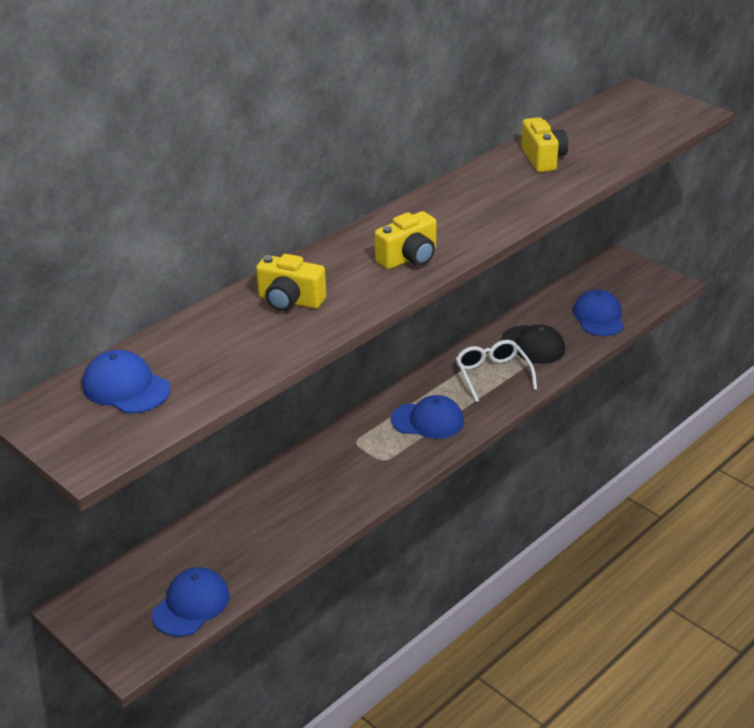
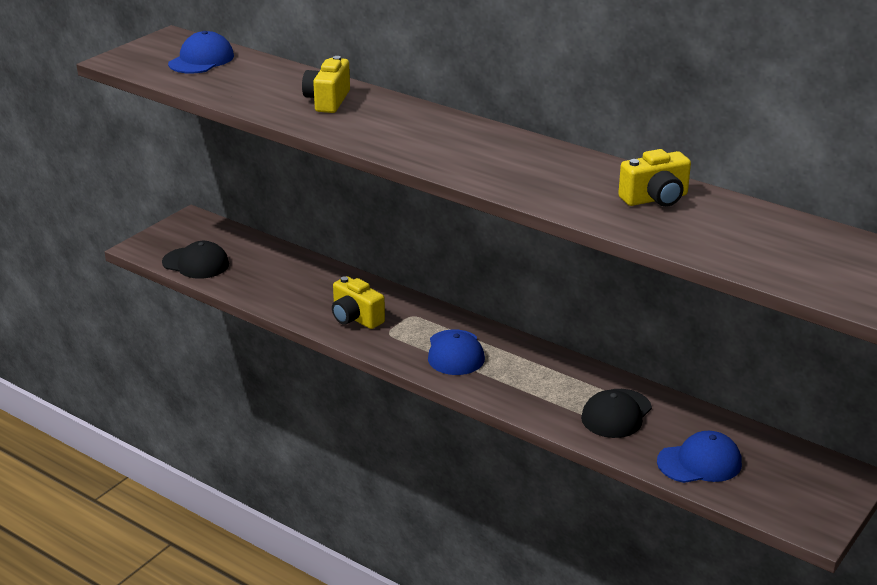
camera: 80 degrees right, 5 degrees down
(191, 605) = (196, 263): blue cap -> black cap
(409, 258) = (411, 142): yellow camera -> yellow camera (356, 318)
(493, 375) = (546, 388): white glasses -> none

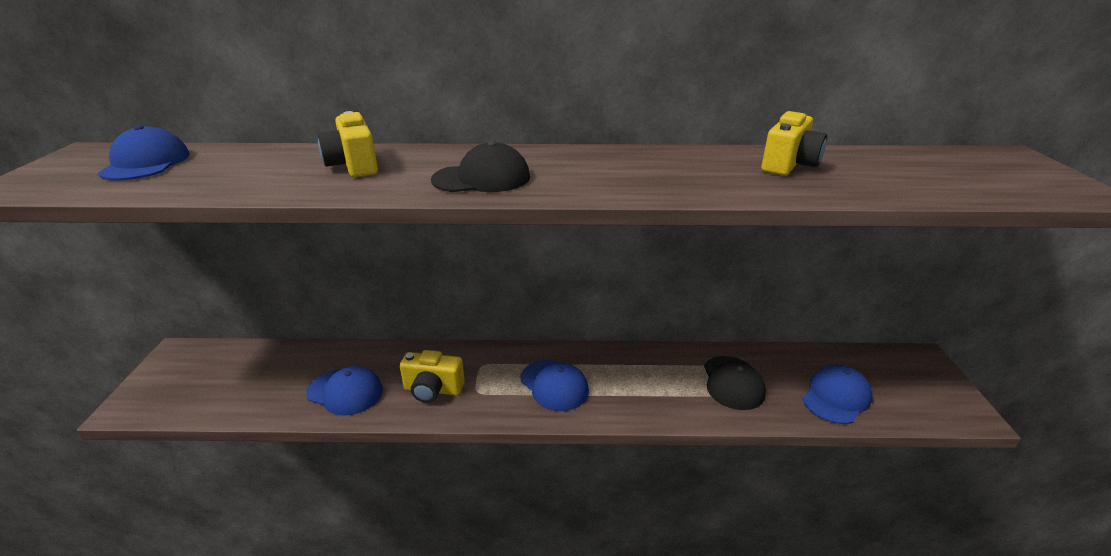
camera: 35 degrees left, 0 degrees up
(196, 263) = (211, 399): black cap -> black cap (482, 178)
(290, 294) = (345, 392): none -> blue cap

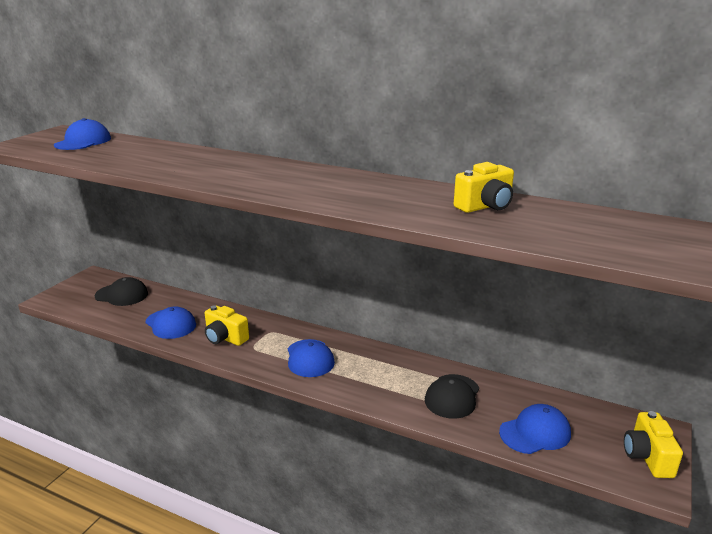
camera: 25 degrees right, 5 degrees down
(353, 166) = (188, 160): yellow camera -> yellow camera (647, 457)
(482, 178) = (252, 179): black cap -> black cap (122, 295)

